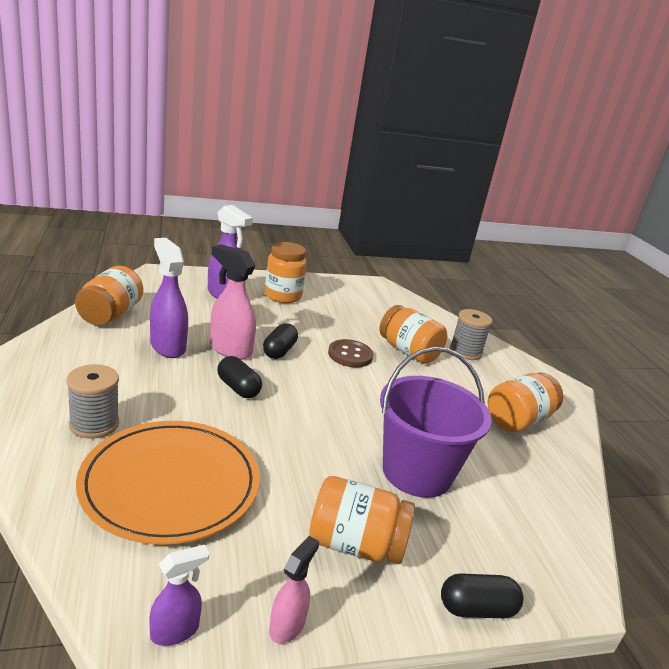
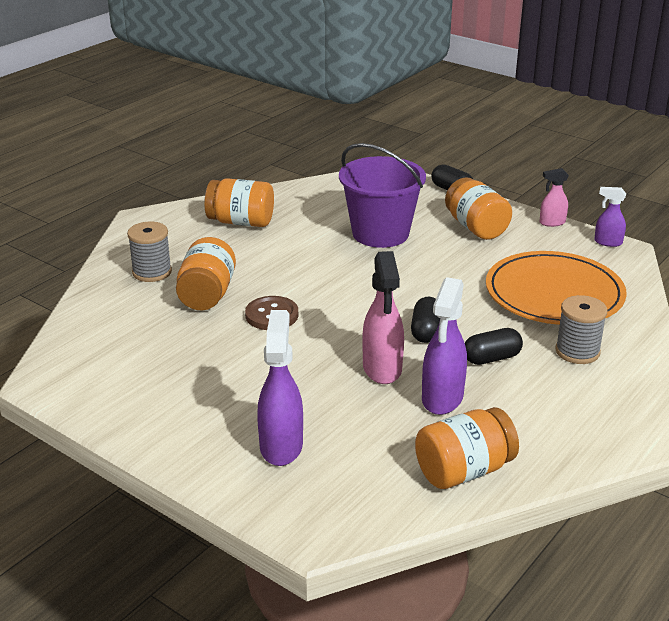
camera: 125 degrees left, 5 degrees up
(279, 351) = (334, 347): black capsule -> black capsule (491, 358)
(283, 296) = (208, 413): orange jar -> none

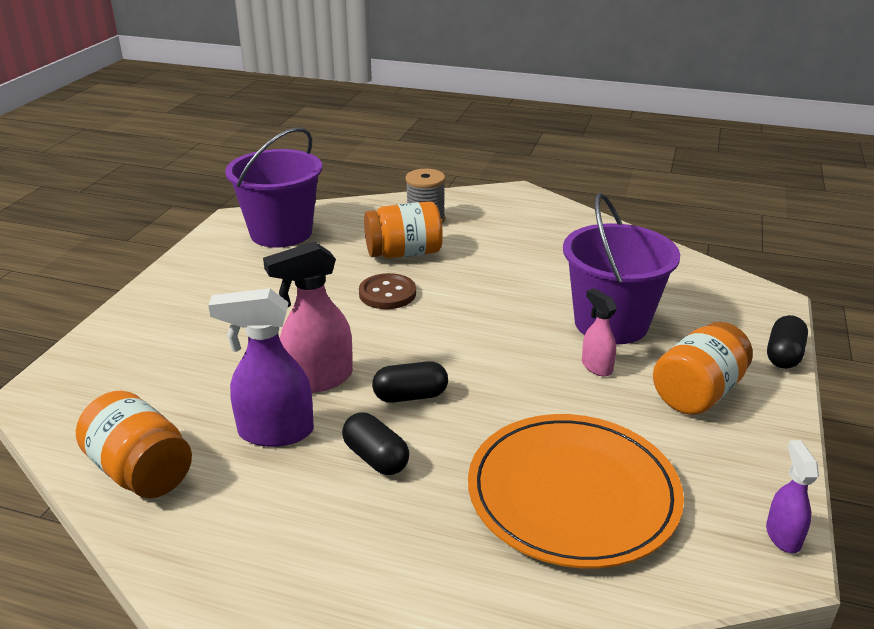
camera: 70 degrees right, 0 degrees up
(104, 355) = (281, 233): none -> purple bucket
(241, 222) = (556, 238): orange jar -> none
(281, 446) = (167, 346): purple spray bottle -> none
(552, 223) = (786, 463): pink spray bottle -> pink spray bottle (596, 366)
(577, 352) = (429, 537): grey spool -> none

